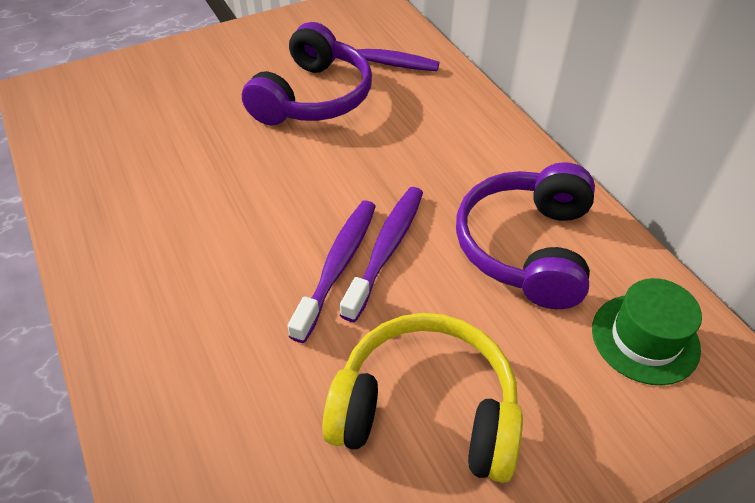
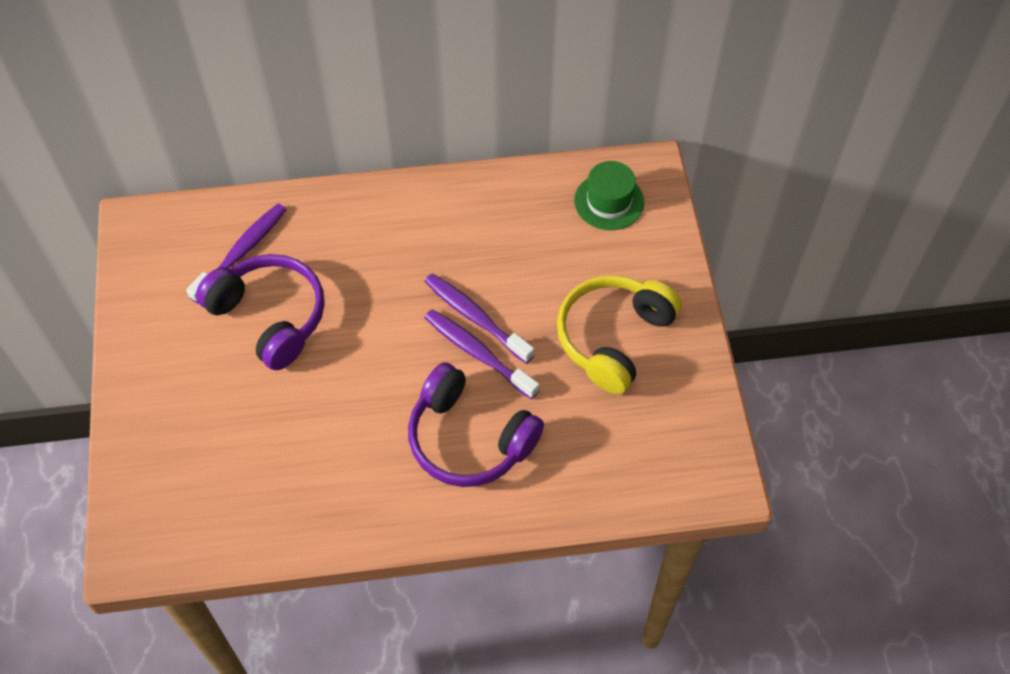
camera: 70 degrees left, 10 degrees up
(526, 247) = (511, 231): purple headphones -> purple headphones (469, 439)

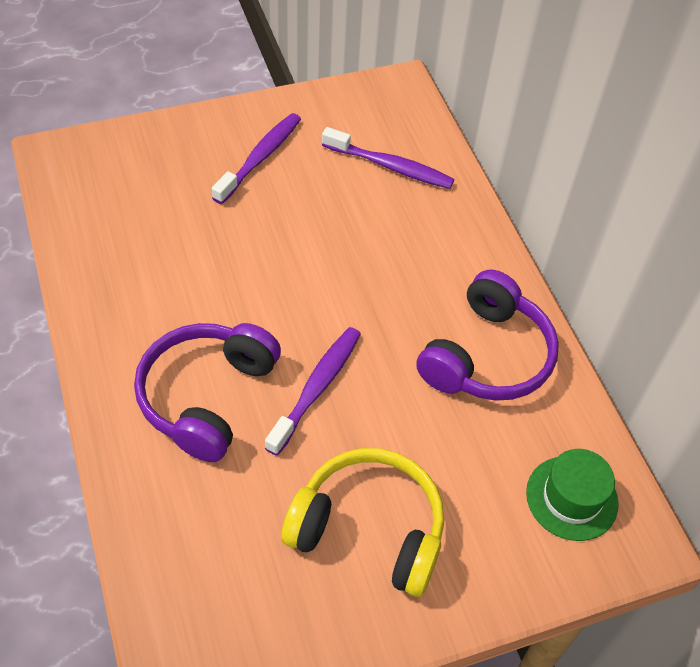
camera: 75 degrees right, 5 degrees down
(270, 317) = (321, 202): purple headphones -> purple headphones (487, 356)
(475, 317) = (363, 378): purple toothbrush -> purple toothbrush (260, 158)

